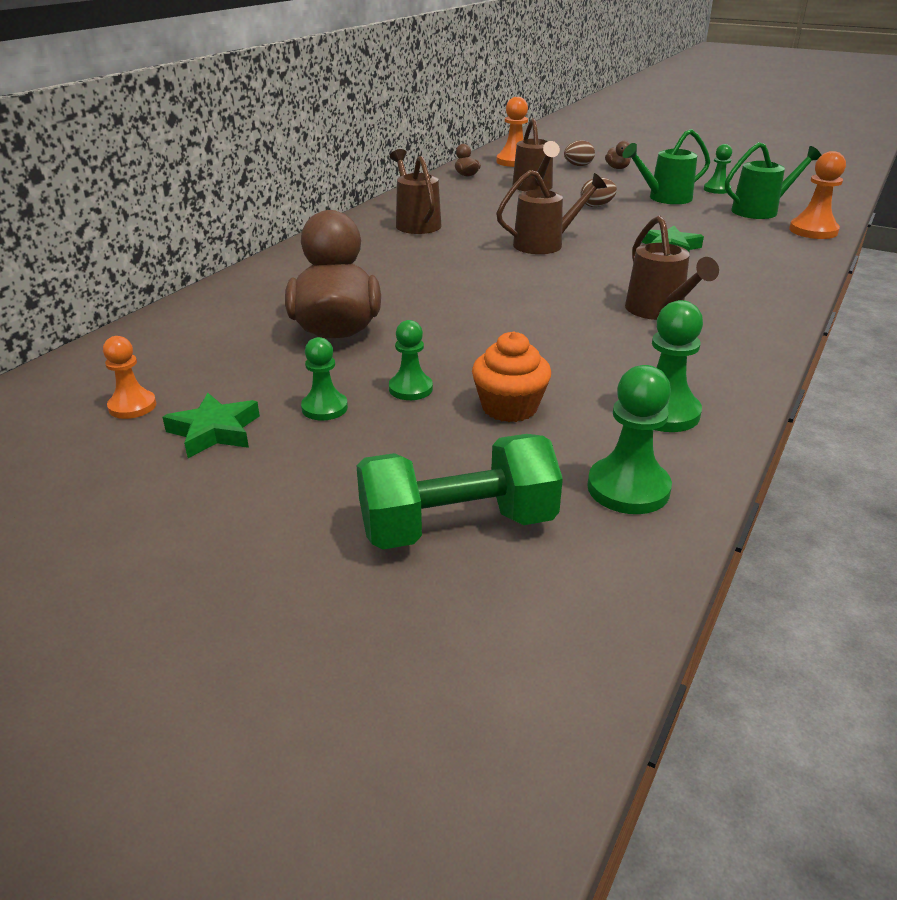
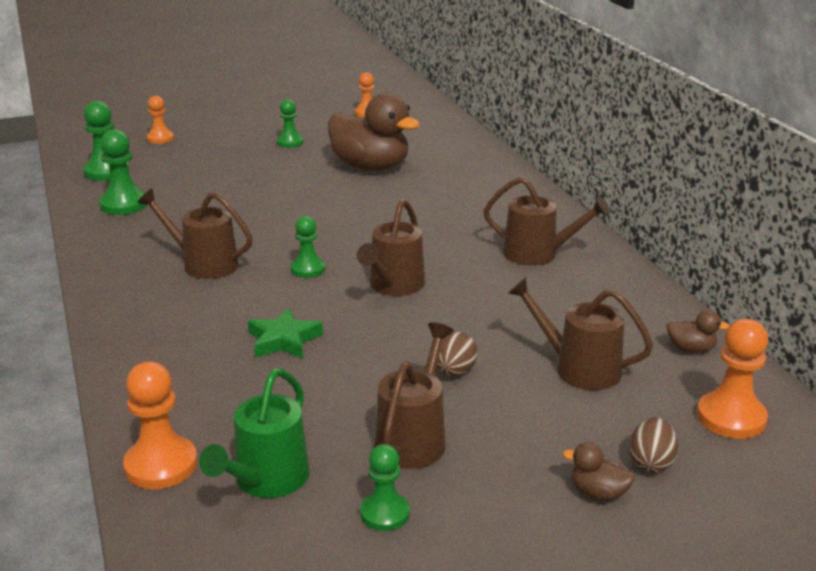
camera: 130 degrees right, 5 degrees down
(214, 431) = (313, 121): green star -> none
(410, 389) = (269, 162): green pawn -> green pawn (308, 269)
(458, 527) = (160, 138): green dumbbell -> orange pawn
(509, 407) = (206, 175): orange cupcake -> none
(664, 198) = (414, 438): green watering can -> brown watering can

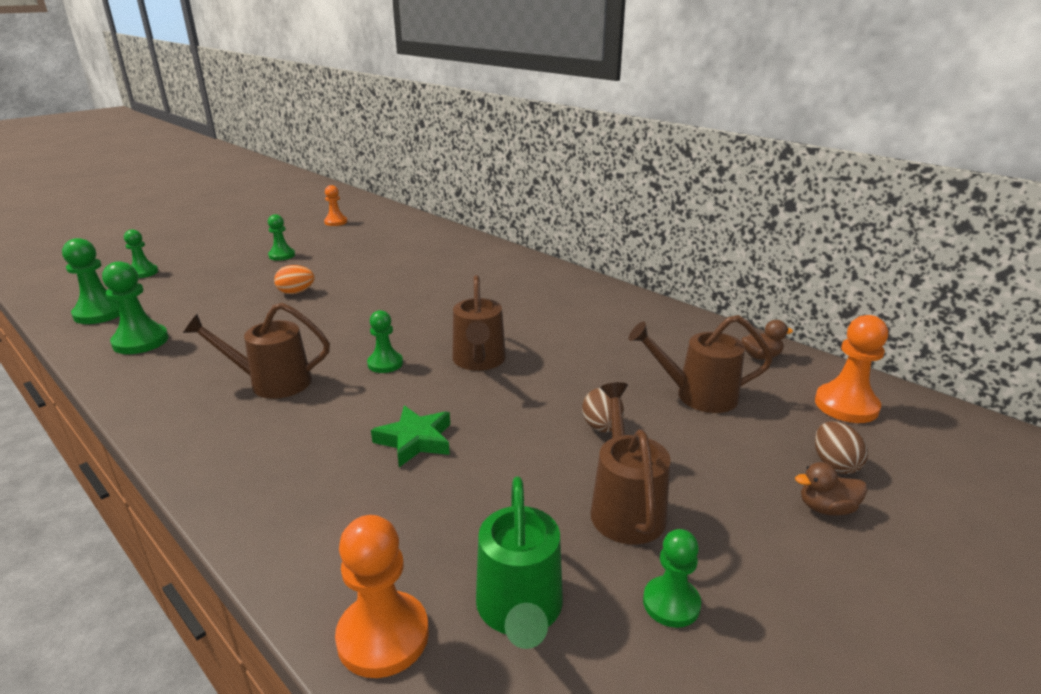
camera: 25 degrees left, 0 degrees up
(160, 138) = (143, 272): orange pawn -> green pawn
(277, 184) = (296, 292): none -> orange egg
(371, 167) = (374, 263): brown duck -> none
(538, 254) = (576, 307): brown watering can -> none

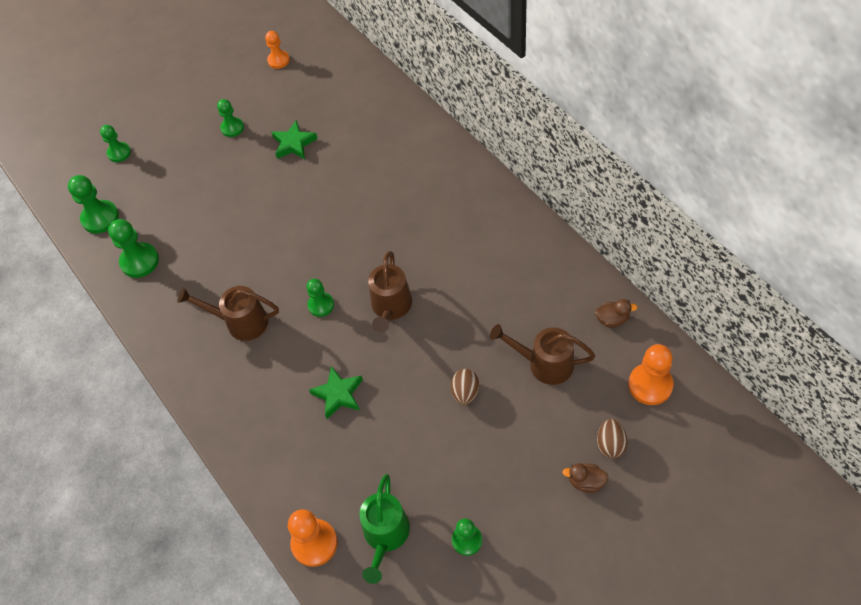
camera: 15 degrees right, 30 degrees up
(296, 292) = (249, 195): orange egg -> none
(351, 262) = (294, 143): none -> green star
(625, 506) = (461, 467): brown watering can -> none

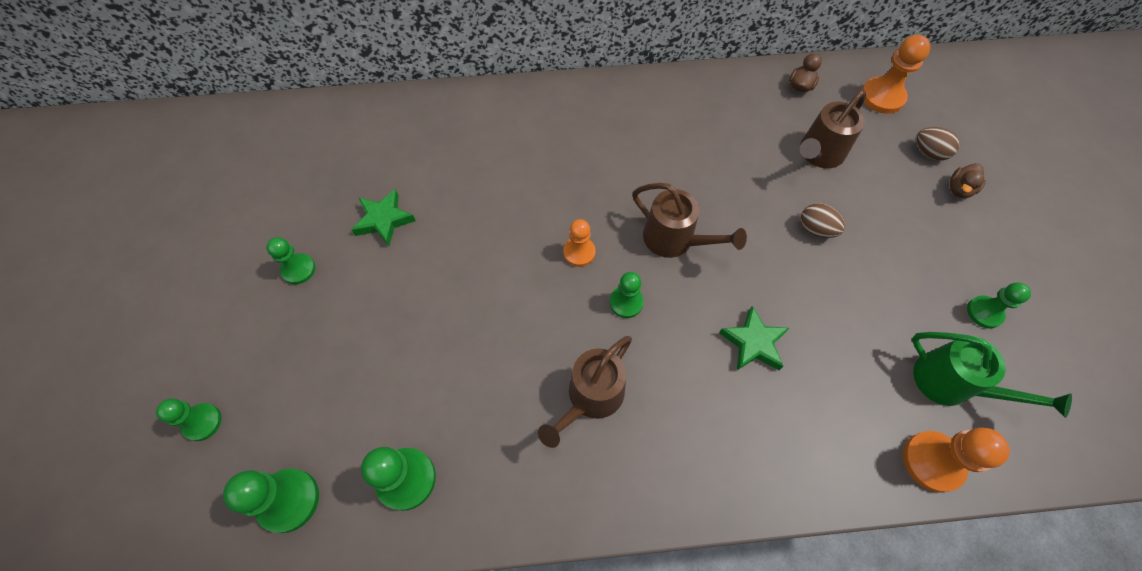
camera: 65 degrees left, 5 degrees up
(278, 60) = (249, 176): orange pawn -> orange pawn (579, 252)

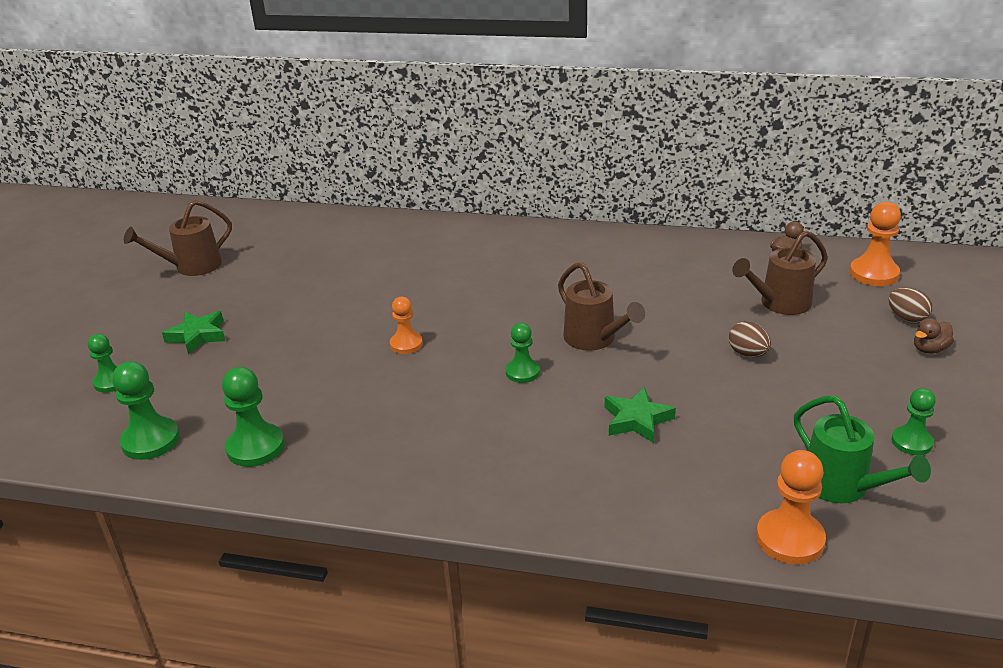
camera: 20 degrees right, 30 degrees down
(298, 269) = (242, 306): green pawn -> none
(384, 220) = (331, 288): green star -> green star (197, 335)
(579, 252) = (496, 333): orange pawn -> orange pawn (406, 344)
(590, 398) = (452, 428): brown watering can -> brown watering can (191, 267)

